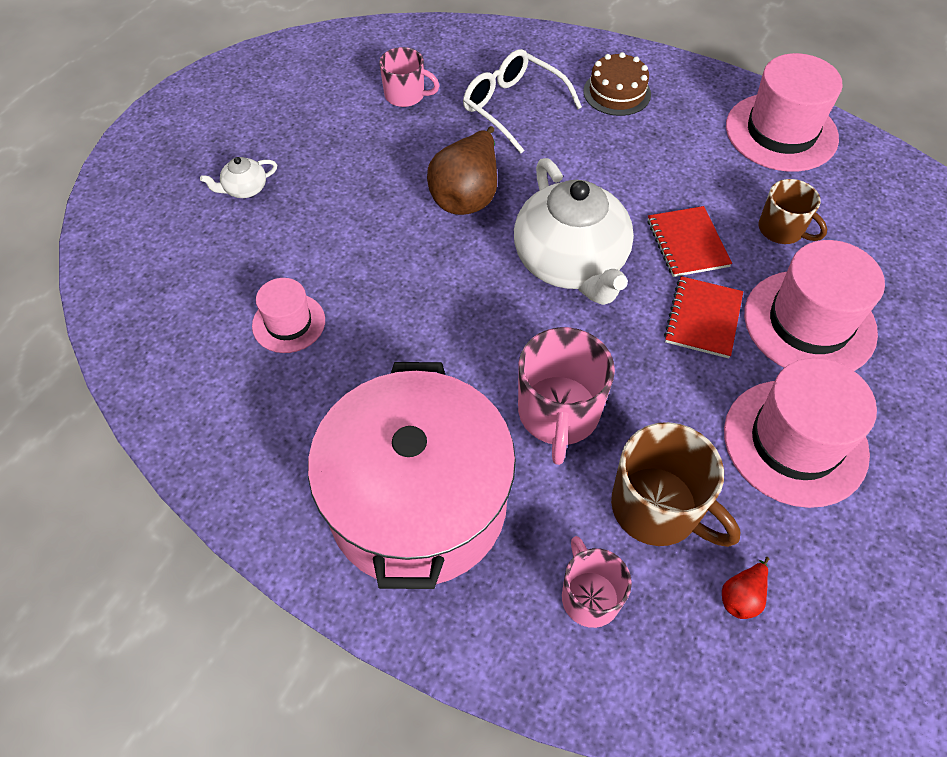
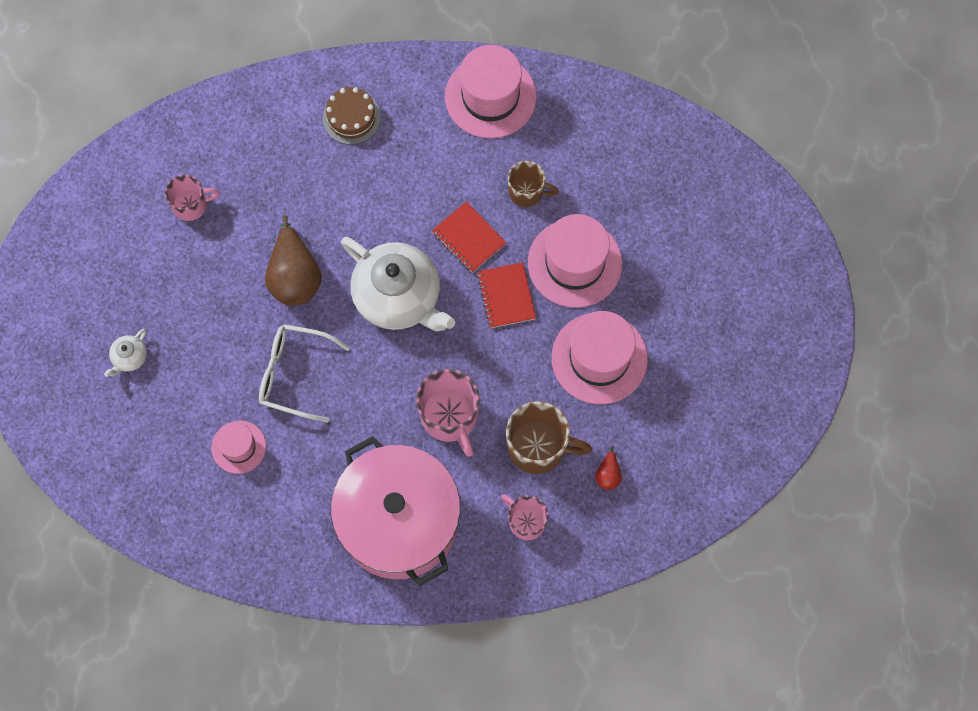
camera: 30 degrees left, 15 degrees up
(512, 107) = (280, 174): white glasses -> white glasses (294, 374)

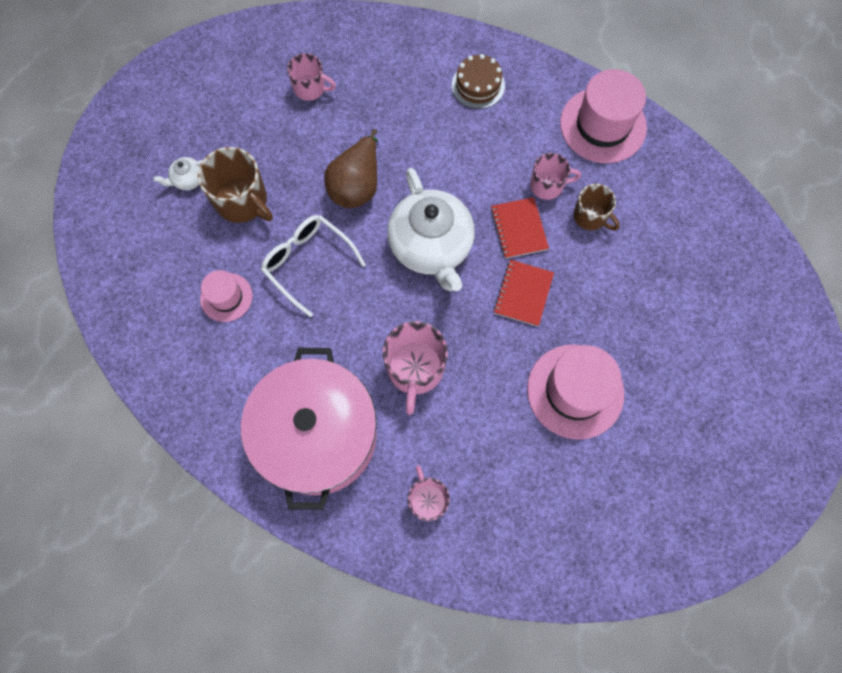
camera: 30 degrees right, 0 degrees up
(472, 182) = (547, 185): none -> pink mug
(538, 447) = (477, 439): brown mug -> brown mug (242, 201)
(574, 263) = (599, 297): pink hat -> none
(608, 474) = (525, 500): red pear -> none

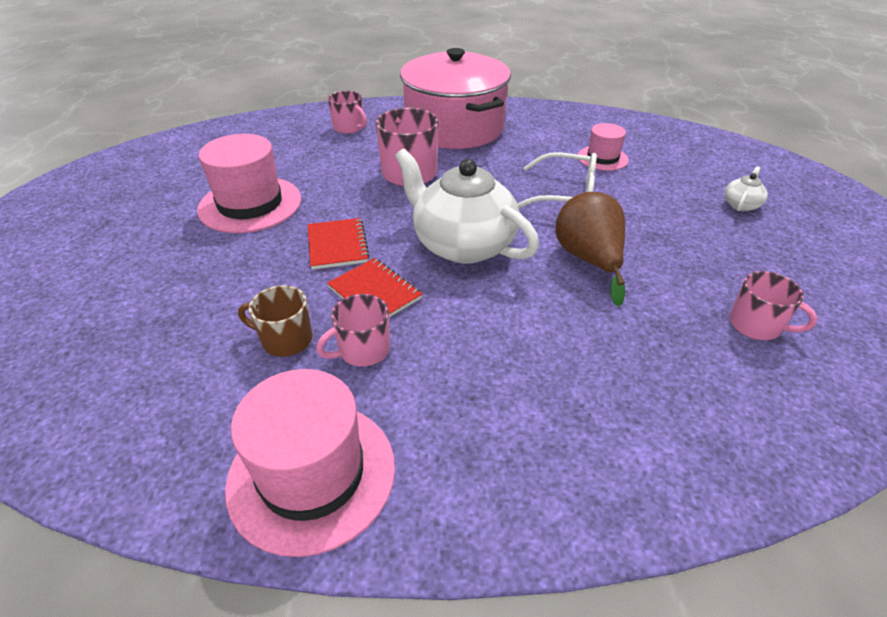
camera: 150 degrees right, 30 degrees down
(242, 201) = (674, 209): brown mug -> none
(310, 88) = (756, 325): pink mug -> pink mug turned 135 degrees counterclockwise
(478, 85) = (556, 438): brown cake -> none

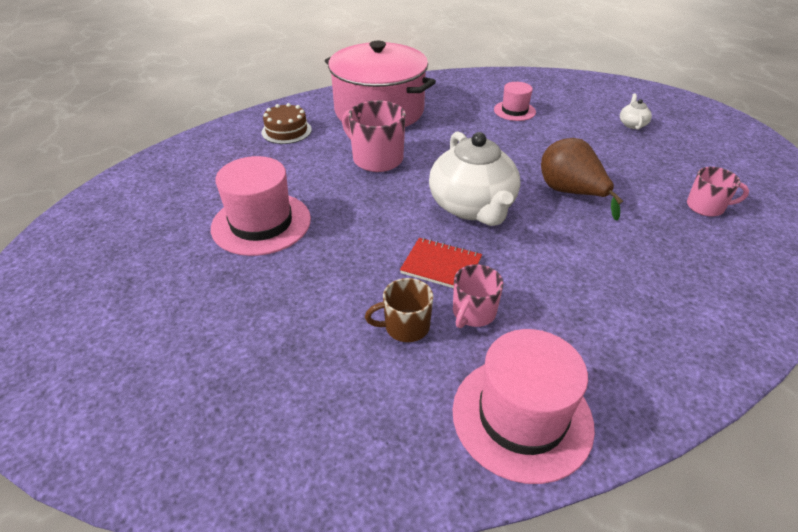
camera: 25 degrees left, 0 degrees up
(337, 245) = (374, 236): red notebook -> none
(349, 128) = (286, 131): pink mug -> brown cake
(462, 244) = (472, 207): white teapot -> white teapot turned 120 degrees counterclockwise
(565, 195) = (513, 147): white glasses -> none

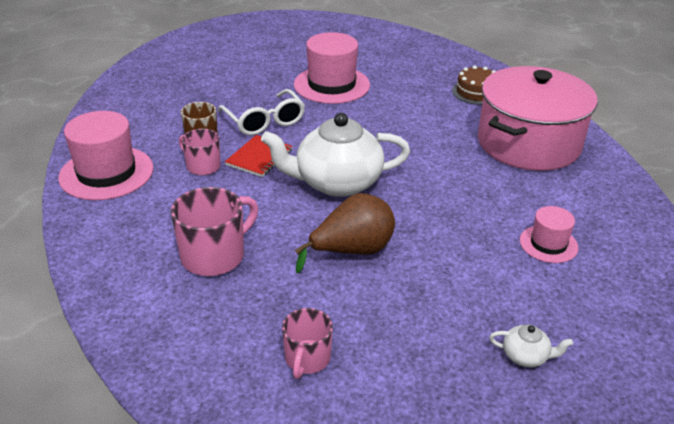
camera: 95 degrees right, 5 degrees down
(357, 271) = (265, 121): none -> white glasses
(376, 159) = (425, 137): pink mug -> pink mug (215, 256)

